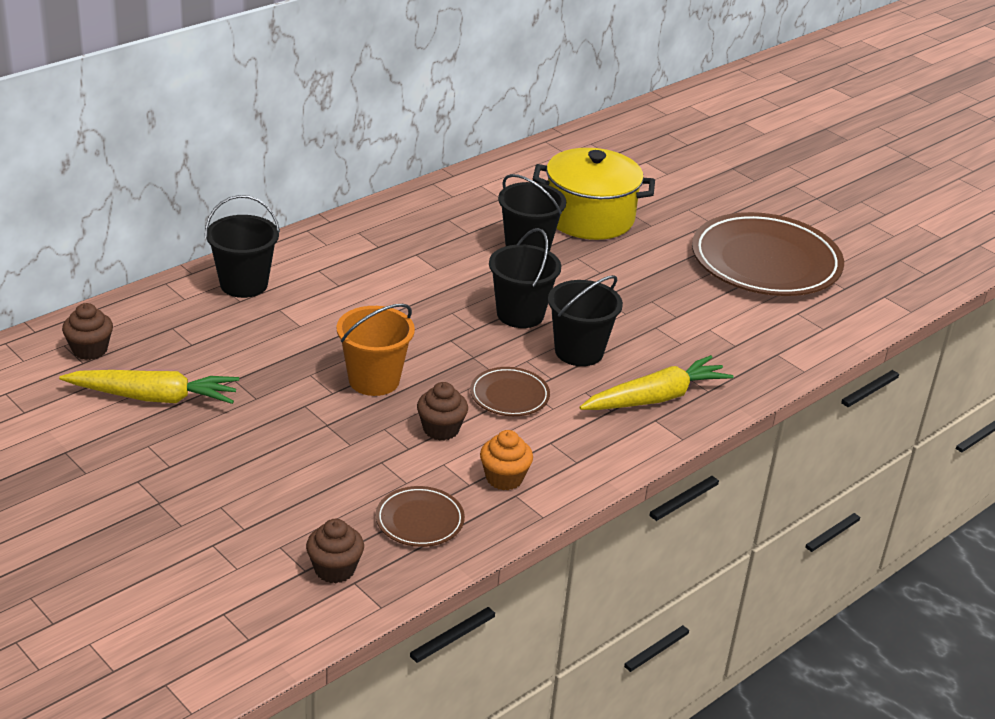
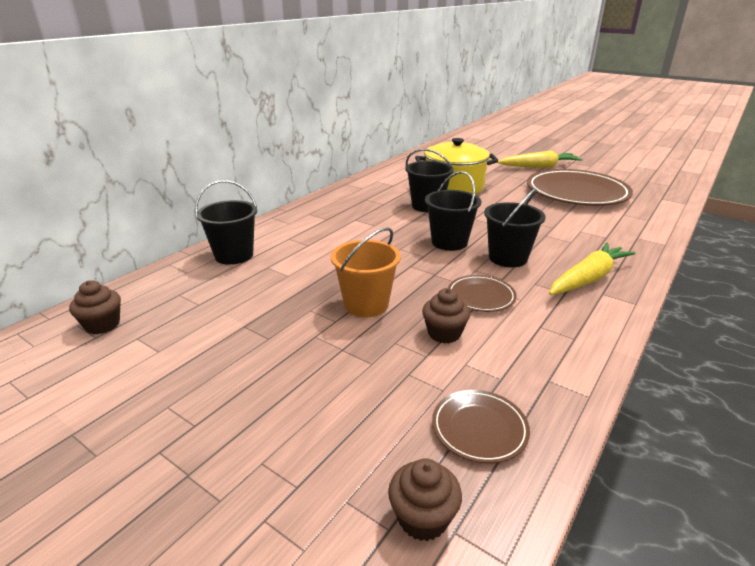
camera: 10 degrees left, 5 degrees down
(154, 397) = (169, 356): yellow carrot -> yellow carrot (539, 167)
(504, 478) = (527, 366): orange cupcake -> none

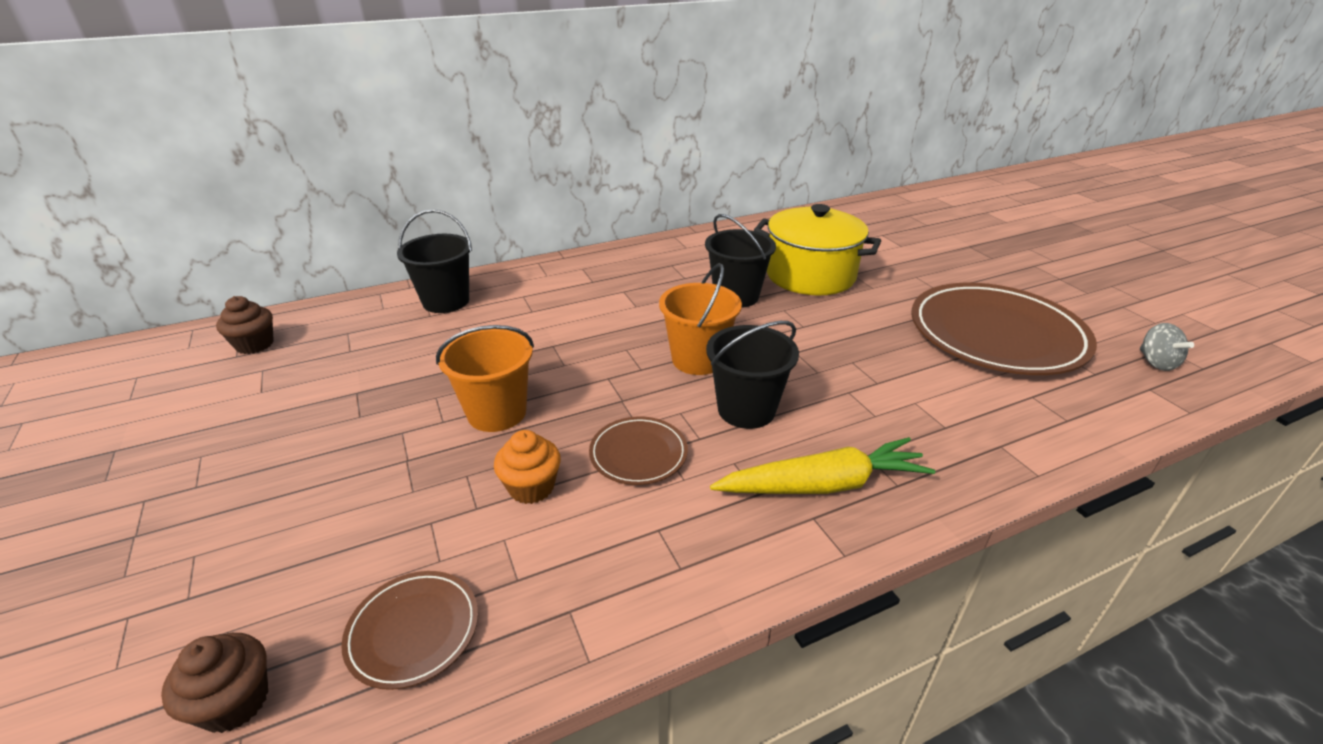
camera: 30 degrees right, 5 degrees up
(444, 333) = (531, 487): brown cupcake -> orange cupcake
(449, 242) = (698, 359): black bucket -> orange bucket
(539, 167) = (989, 273): yellow carrot -> none
(651, 188) = (1156, 362): none -> grey spinning top

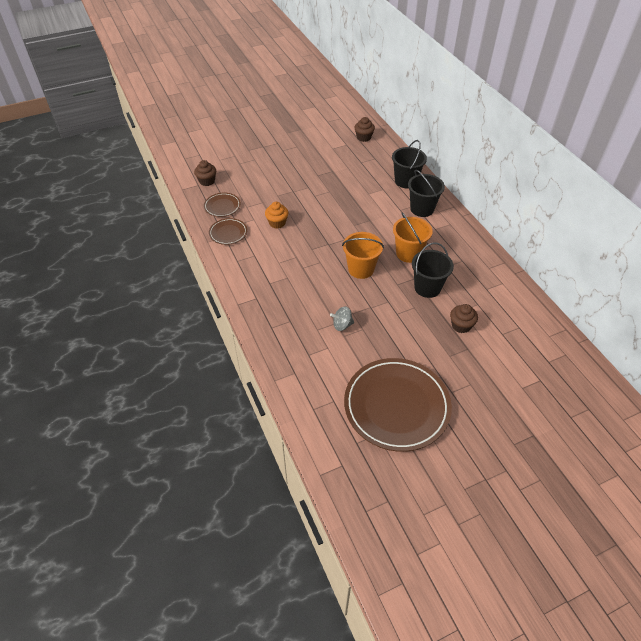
camera: 90 degrees right, 15 degrees up
(497, 413) = (319, 209): orange bucket -> orange bucket (408, 253)
(638, 454) = (293, 250): brown plate -> brown plate (228, 233)
(746, 410) = (321, 284): black bucket -> black bucket (422, 209)
(810, 275) = (461, 325): yellow pot -> brown cupcake
(823, 485) = (273, 303): yellow carrot -> none
(1156, 362) = (370, 485): grey spinning top -> grey spinning top (342, 325)

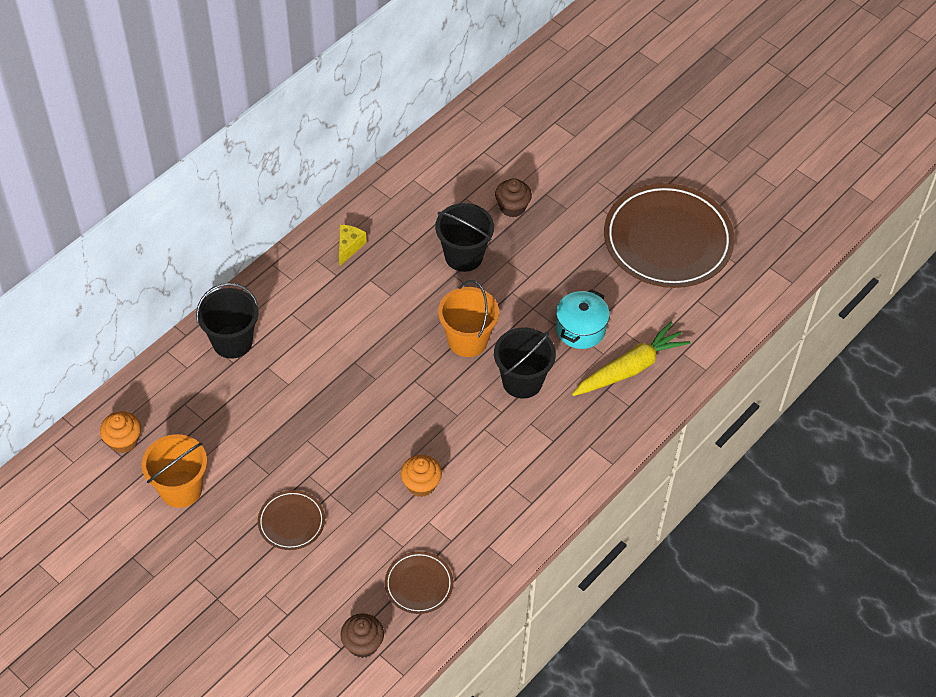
camera: 115 degrees left, 5 degrees up
(228, 233) = (478, 544): brown plate -> brown plate (291, 522)
(298, 339) = (630, 368): none -> yellow carrot
(342, 325) = (580, 329): grey spinning top -> turquoise pot
(363, 137) = (123, 441): brown cupcake -> orange cupcake
(408, 253) = (406, 293): orange bucket -> orange bucket (181, 489)
(422, 209) = (296, 302): black bucket -> black bucket (522, 381)
(455, 239) = (349, 247): none -> yellow cheese

